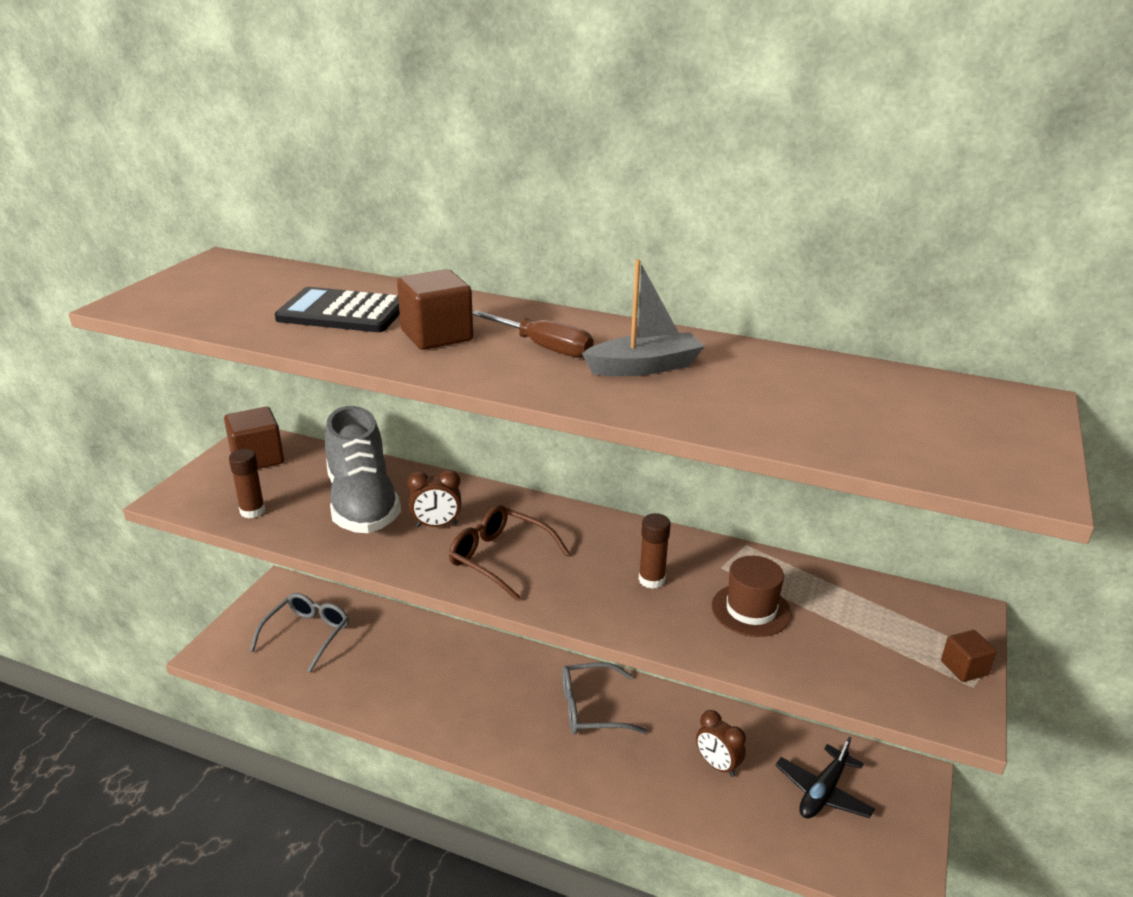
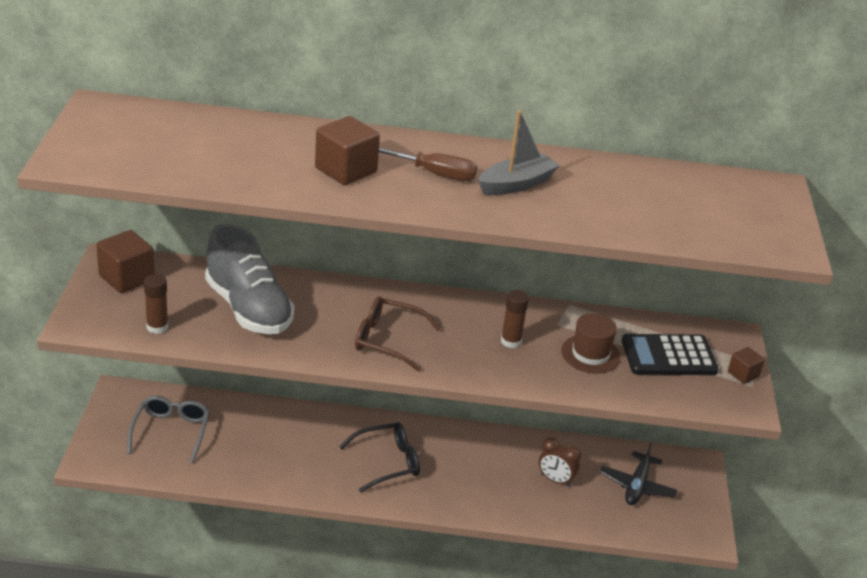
camera: 20 degrees left, 5 degrees up
(342, 312) = (253, 154): black calculator -> black calculator (669, 356)
(437, 525) = (322, 319): brown clock -> none
(522, 708) = (388, 462): none -> black glasses
(591, 709) = (444, 454): grey glasses -> none

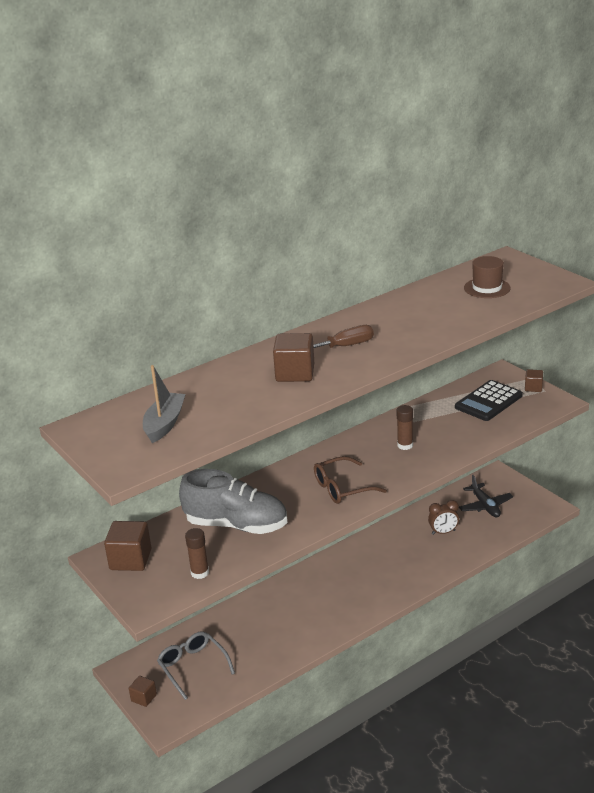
camera: 35 degrees left, 5 degrees down
(102, 427) = (144, 698): none -> brown cube
(388, 462) = (345, 588): black glasses -> none
(516, 184) = (393, 327): grey boat -> grey boat (164, 424)
(590, 354) = (452, 425): brown hat -> brown hat (487, 288)

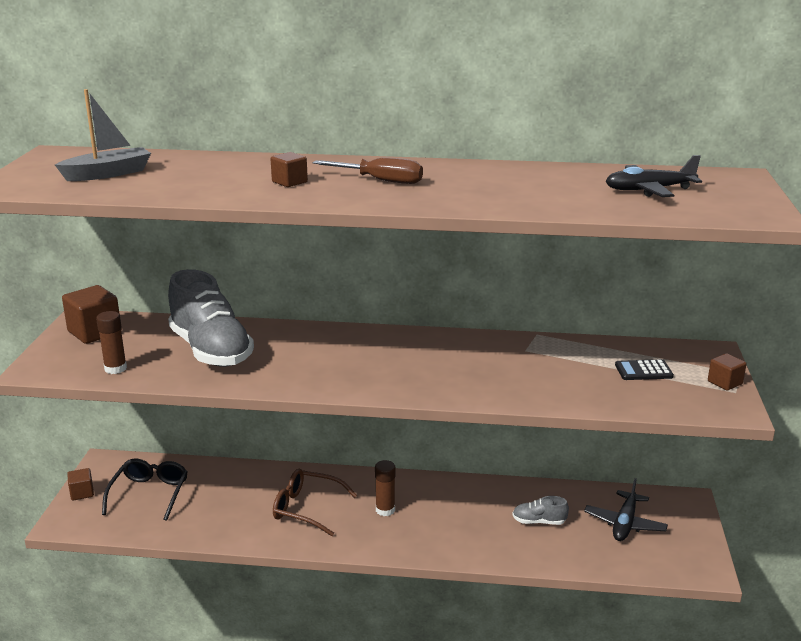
camera: 40 degrees right, 5 degrees down
(193, 667) = (149, 494): grey glasses -> black glasses
(295, 373) = (289, 182): brown cube -> brown cube, size x0.56
(342, 488) = (349, 369): brown glasses -> brown glasses (306, 508)
(405, 445) = (477, 365): brown glue stick -> brown glue stick (385, 510)
(443, 532) = (539, 522): brown clock -> grey shoe
(487, 288) = (649, 190): brown hat -> black plane
(488, 401) = (643, 371): black calculator -> black calculator, size x0.56

